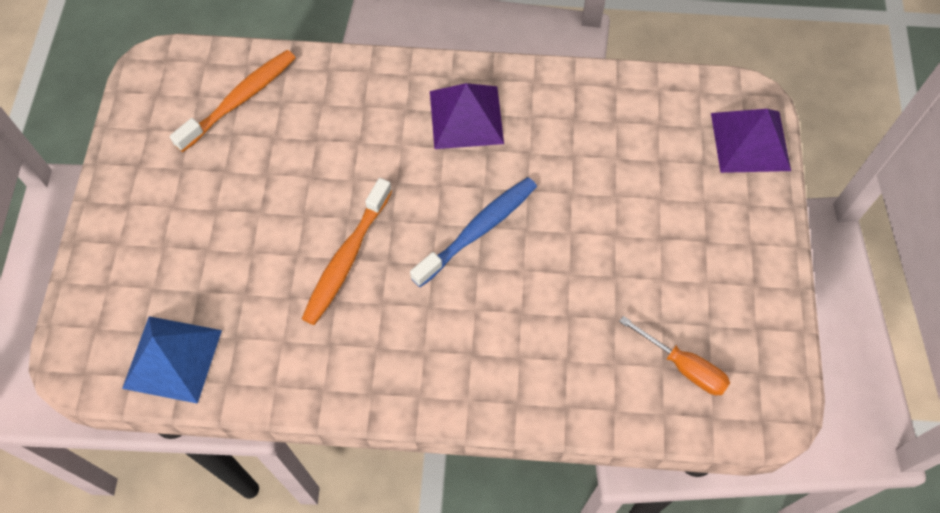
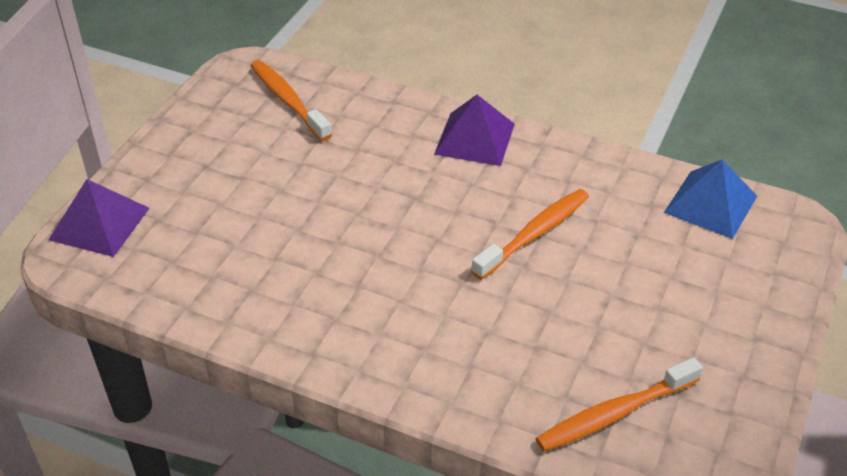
camera: 160 degrees left, 20 degrees down
(466, 117) = (362, 322): purple pyramid -> purple pyramid (474, 139)
(478, 230) = (401, 223): blue toothbrush -> none
(683, 366) = (288, 100): orange screwdriver -> orange toothbrush

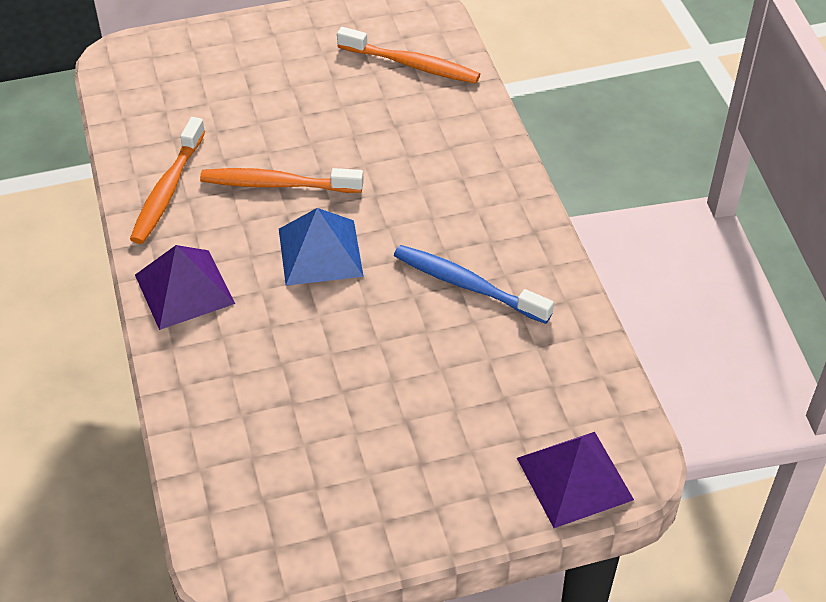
camera: 130 degrees left, 5 degrees up
(288, 100) = (258, 474): orange toothbrush -> orange toothbrush (167, 190)
(309, 276) = (467, 285): none -> blue toothbrush
(710, 204) = (139, 108): blue pyramid -> blue pyramid (320, 252)

